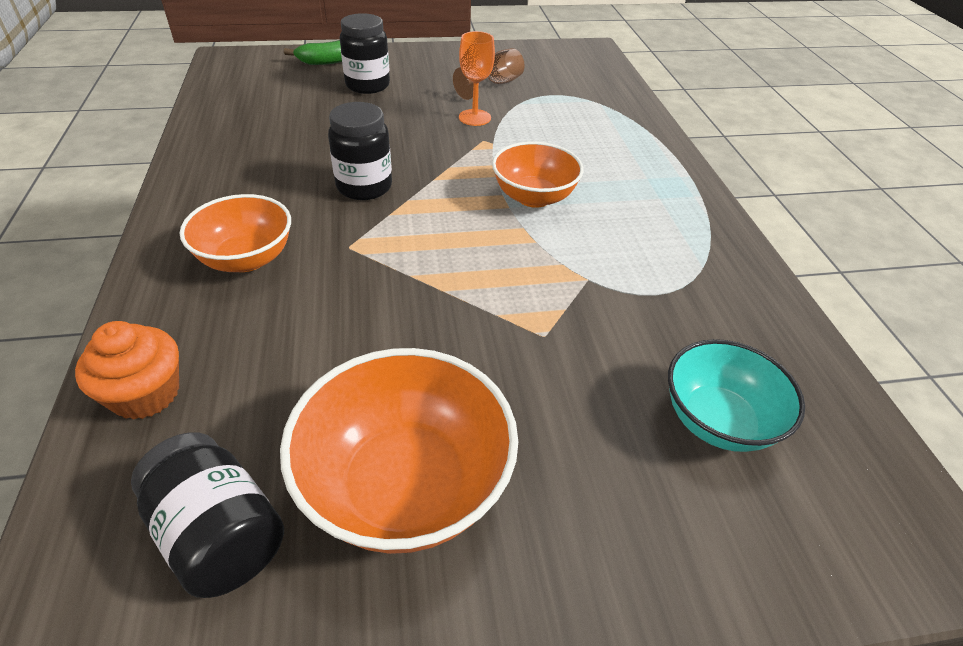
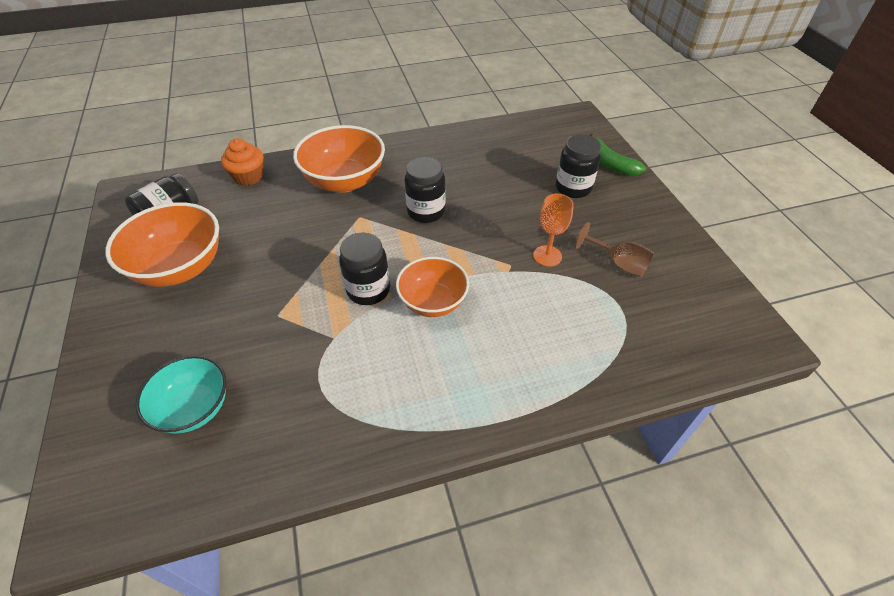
camera: 85 degrees right, 5 degrees up
(246, 259) = (345, 181): orange bowl -> orange bowl, size x1.51
(506, 245) = (368, 290): none -> black jar

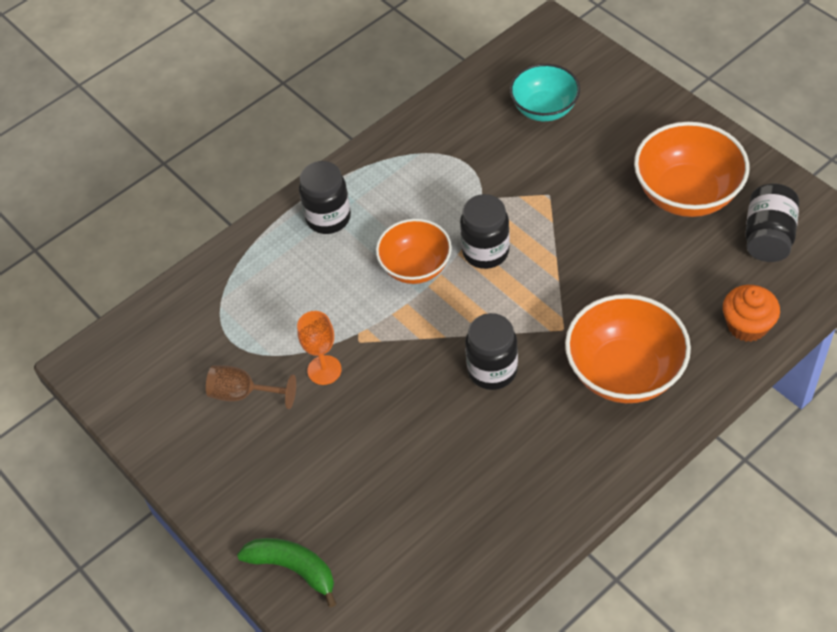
camera: 160 degrees right, 5 degrees up
(573, 188) = (329, 493): black jar -> black jar (328, 218)

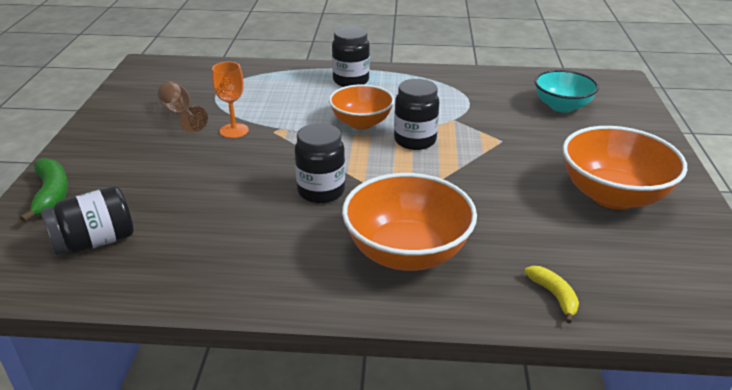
camera: 40 degrees right, 20 degrees down
(747, 325) = (554, 296): orange cupcake -> yellow banana
(768, 237) = (655, 258): black jar -> black jar (95, 242)

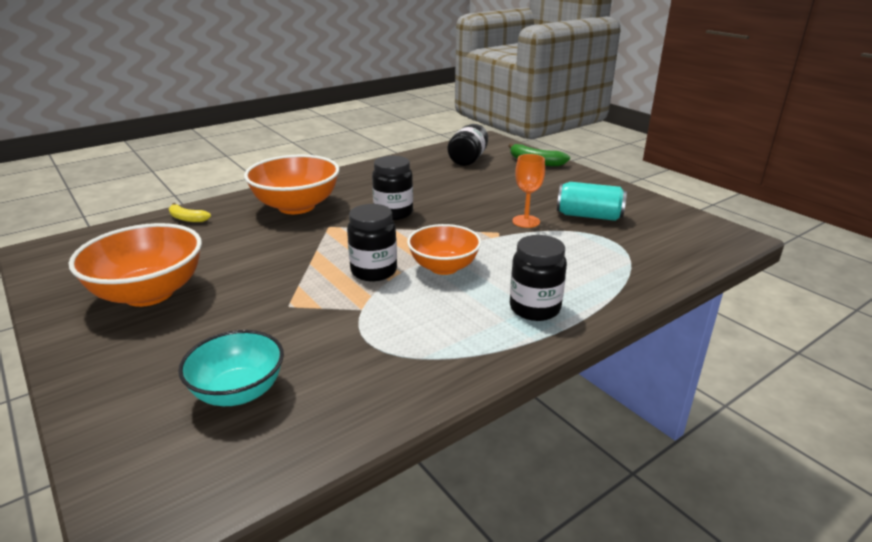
camera: 140 degrees right, 5 degrees down
(180, 114) = (589, 216): brown goblet -> turquoise can

